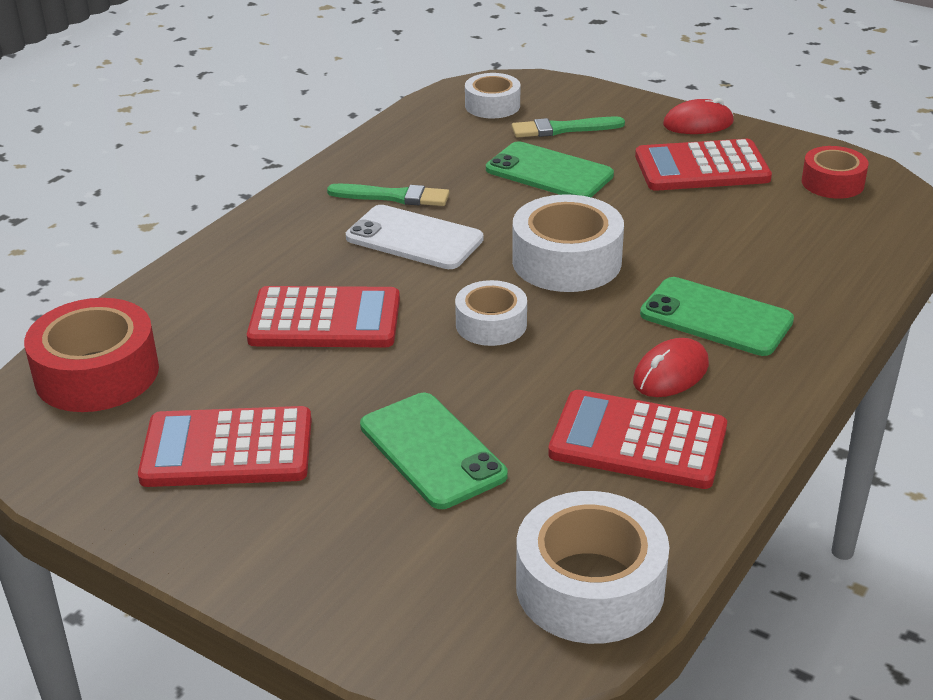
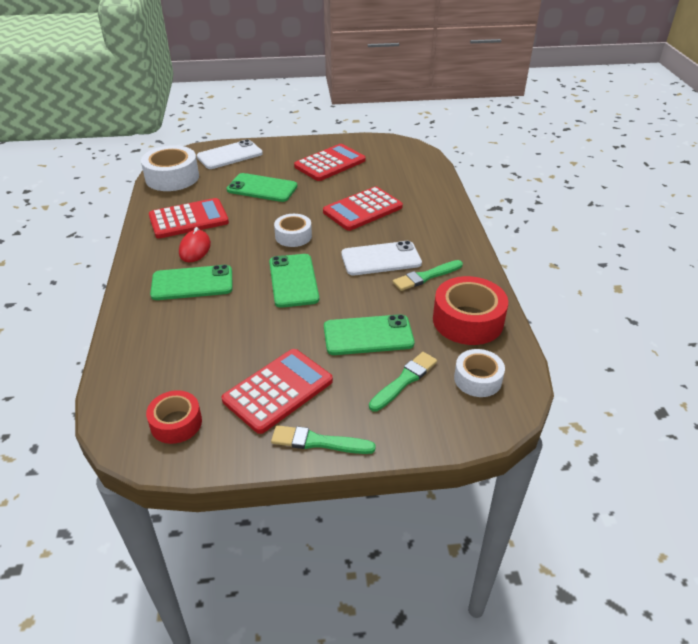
camera: 140 degrees right, 5 degrees up
(97, 373) = (409, 163): red tape -> red tape (468, 320)
(394, 597) = (229, 155): none -> white phone
(566, 261) = (293, 280): white tape -> green phone
(698, 123) = (318, 442): red mouse -> green brush

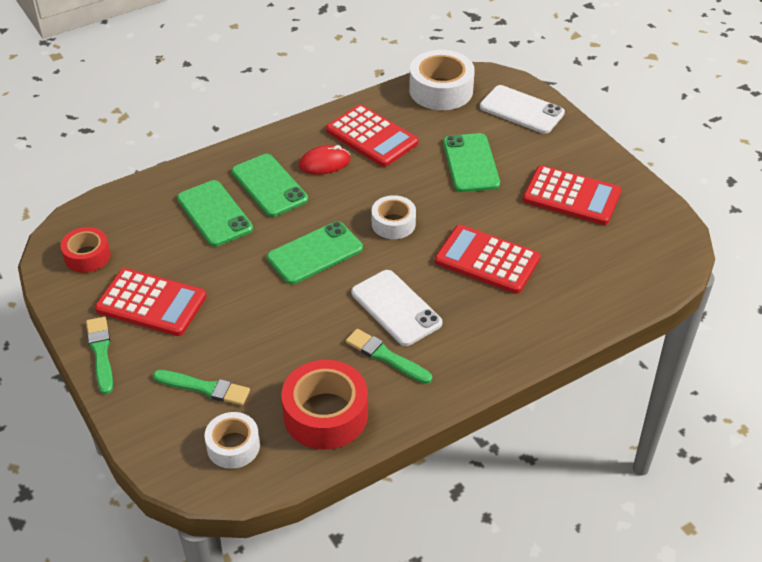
camera: 65 degrees right, 5 degrees up
(368, 335) = (258, 340): green phone -> green phone (214, 213)

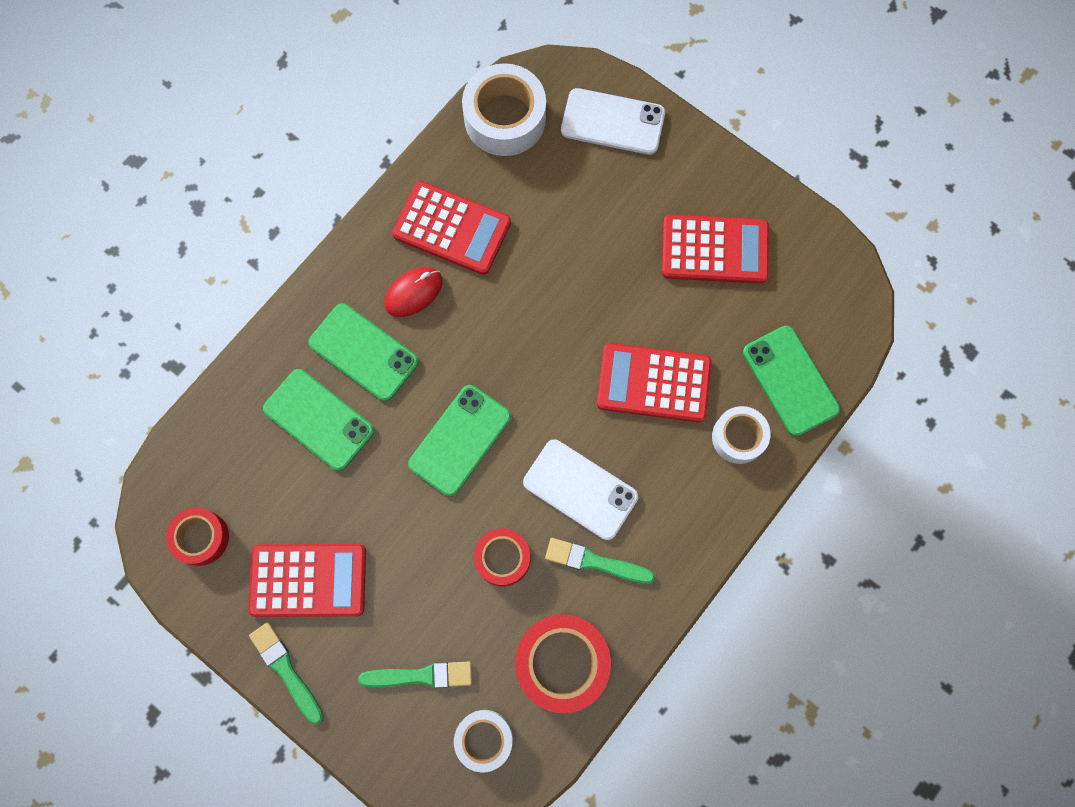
camera: 20 degrees left, 30 degrees up
(311, 333) = (502, 558): none -> red tape
(393, 223) = (530, 363): white tape -> white tape (738, 437)
(470, 163) = (583, 234): green phone -> green phone (790, 380)

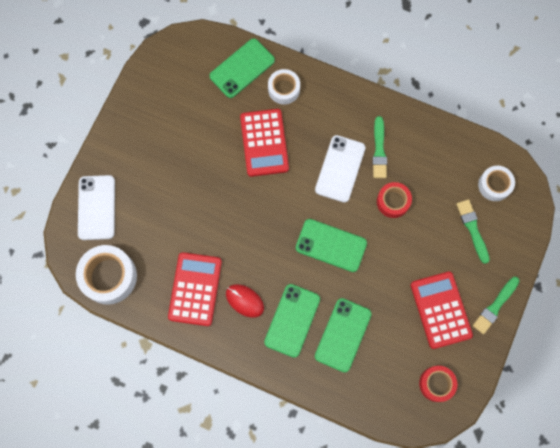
camera: 105 degrees left, 0 degrees up
(562, 663) = (440, 154): red tape -> none
(714, 250) = (170, 127): red calculator -> none

